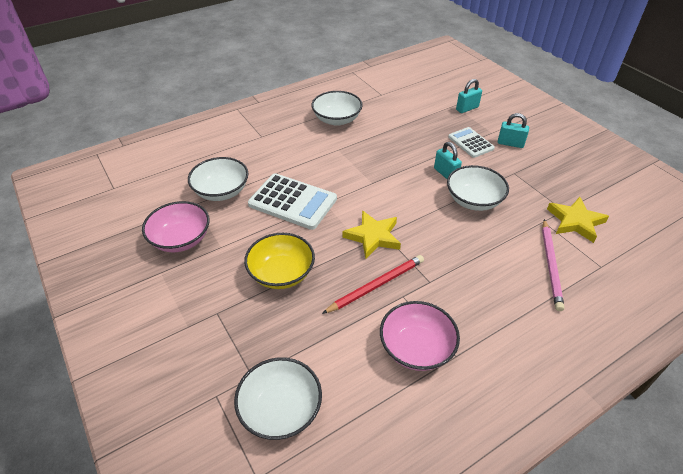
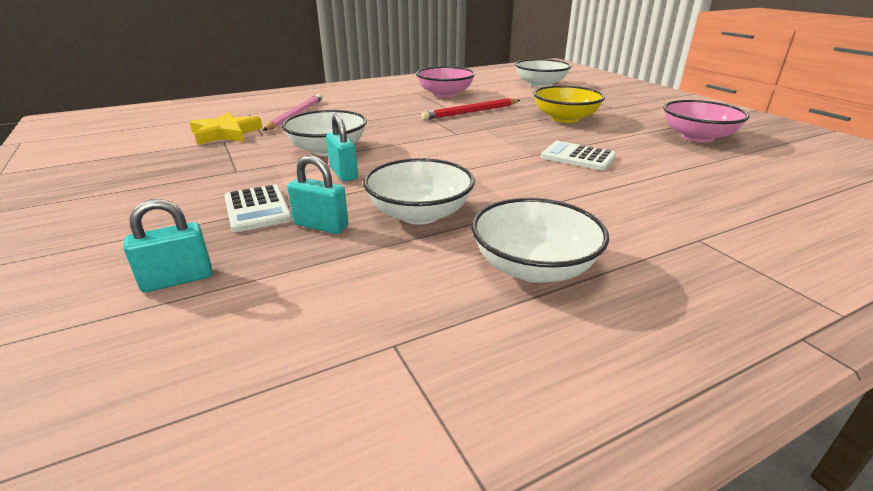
camera: 175 degrees left, 15 degrees down
(221, 191) = (693, 169): white bowl -> white bowl (419, 214)
(292, 202) = (578, 157): white calculator -> white calculator, size x0.60
(373, 236) = (470, 132): yellow star -> none
(510, 143) = (184, 204): turquoise padlock -> turquoise padlock (321, 226)

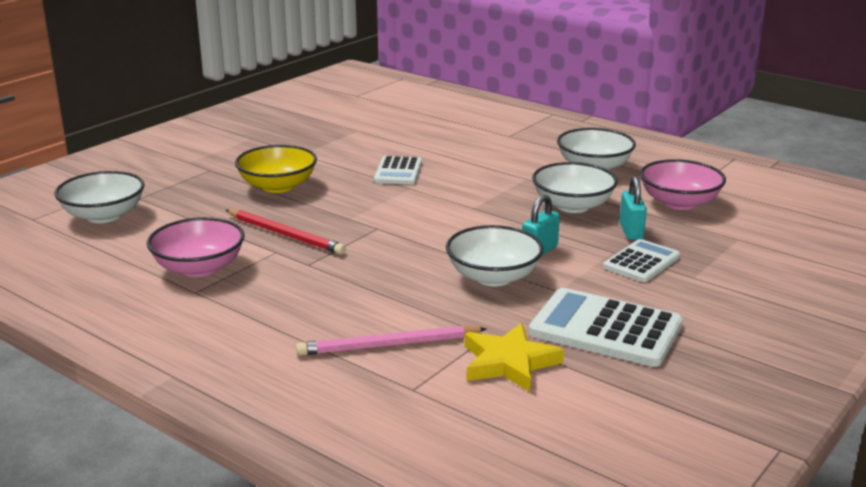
camera: 115 degrees left, 5 degrees down
(178, 279) = (742, 250): turquoise padlock -> none
(201, 164) = (605, 329): none -> white calculator
(697, 137) = (301, 136): pink bowl -> pink bowl (679, 203)

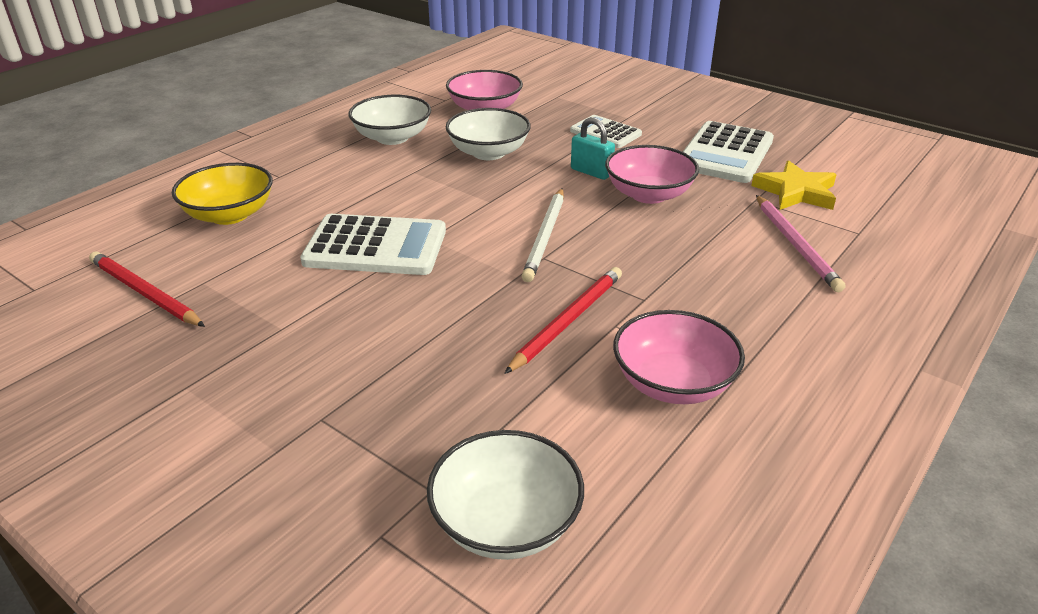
camera: 90 degrees left, 10 degrees up
(278, 186) = (407, 340): yellow bowl -> yellow bowl (229, 215)
(347, 118) = (144, 293): none -> red pencil
(398, 171) = (375, 247): white calculator -> white calculator, size x1.66
(410, 229) = (545, 236): none -> white pencil
(493, 277) = (648, 194): white bowl -> pink bowl
(631, 231) = (545, 132): turquoise padlock -> none

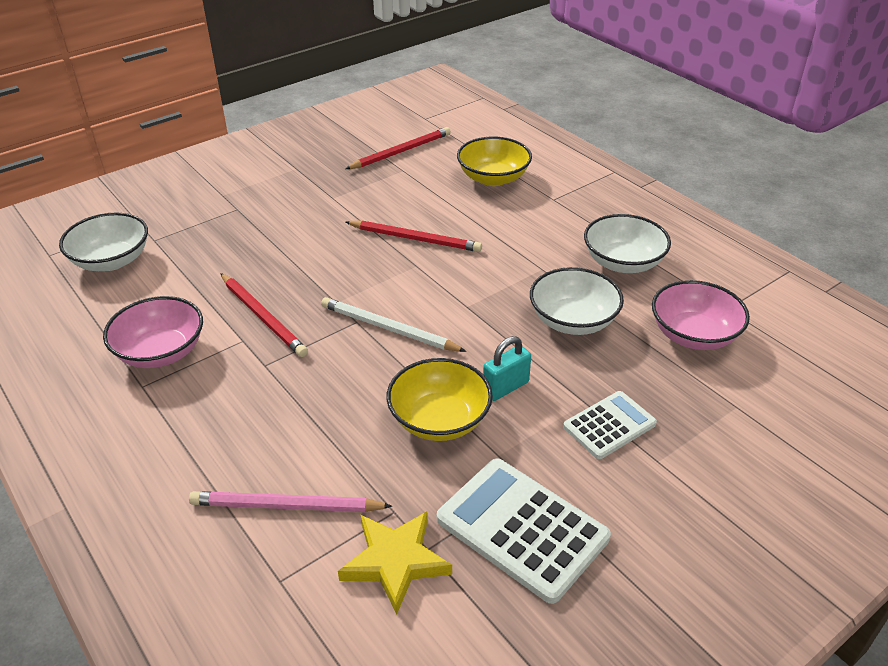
camera: 105 degrees right, 5 degrees up
(375, 247) = (415, 239): white calculator -> red pencil
(648, 194) = (439, 420): pink bowl -> yellow bowl

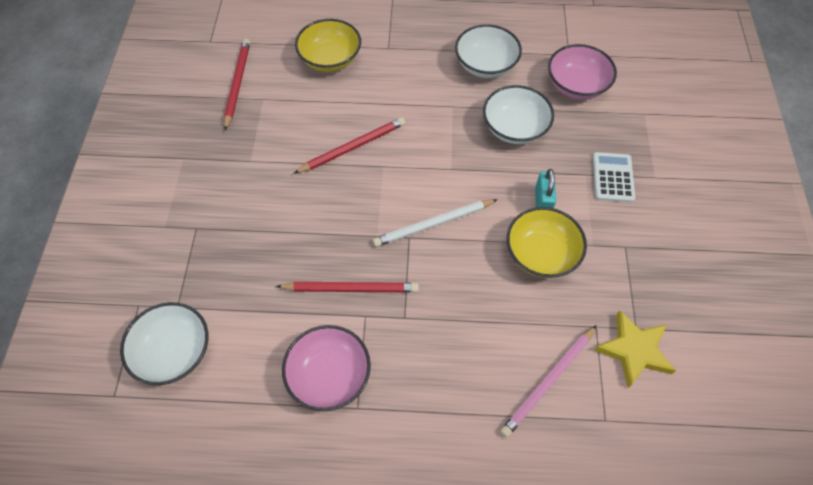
camera: 50 degrees left, 20 degrees up
(522, 528) = (655, 273): white calculator -> none

